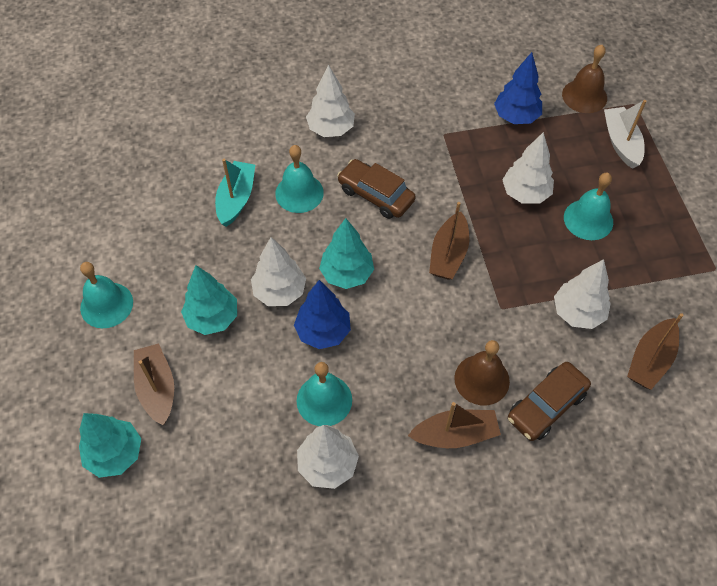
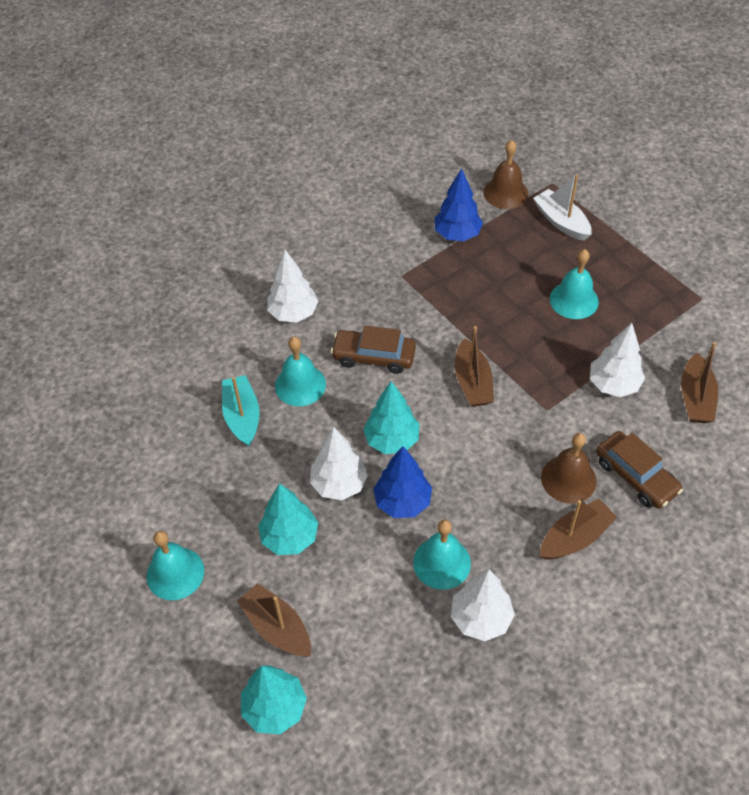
camera: 25 degrees left, 5 degrees down
(525, 193) = (507, 300): white tree -> none
(546, 406) = (635, 476): brown car -> brown car turned 60 degrees counterclockwise

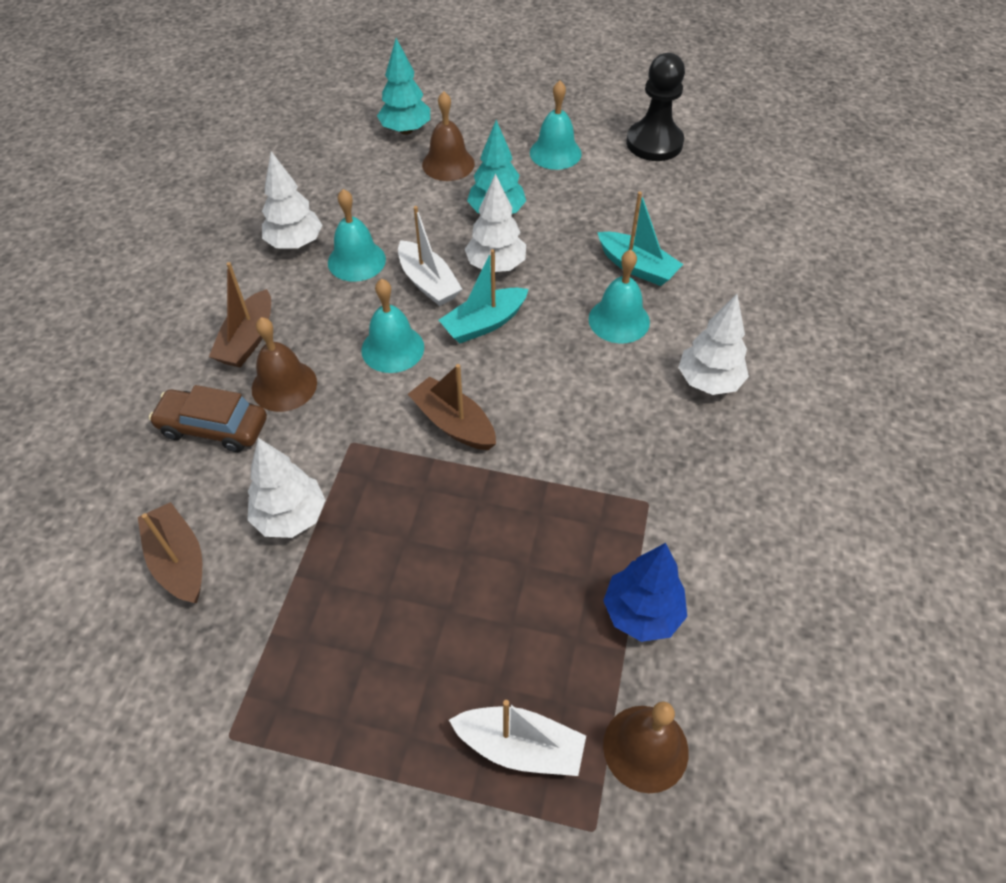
camera: 140 degrees right, 0 degrees up
(86, 525) = (654, 143): none -> black pawn
(277, 627) = (448, 164): brown boat -> brown bell
(374, 357) = (579, 388): brown car -> none
(392, 440) = (484, 323): turquoise tree -> turquoise boat
(402, 502) = (428, 283): blue tree -> white boat
(574, 300) = (410, 609): turquoise bell -> turquoise bell (392, 348)

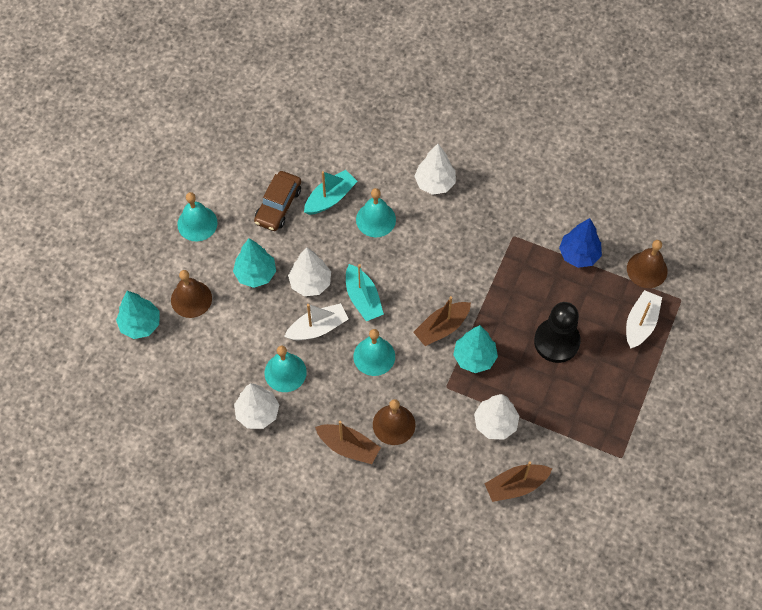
camera: 80 degrees left, 10 degrees up
(213, 427) = (421, 468): brown car -> brown car (278, 205)
(407, 473) = (474, 357): none -> turquoise tree
(654, 143) = (203, 155): black pawn -> black pawn (556, 341)

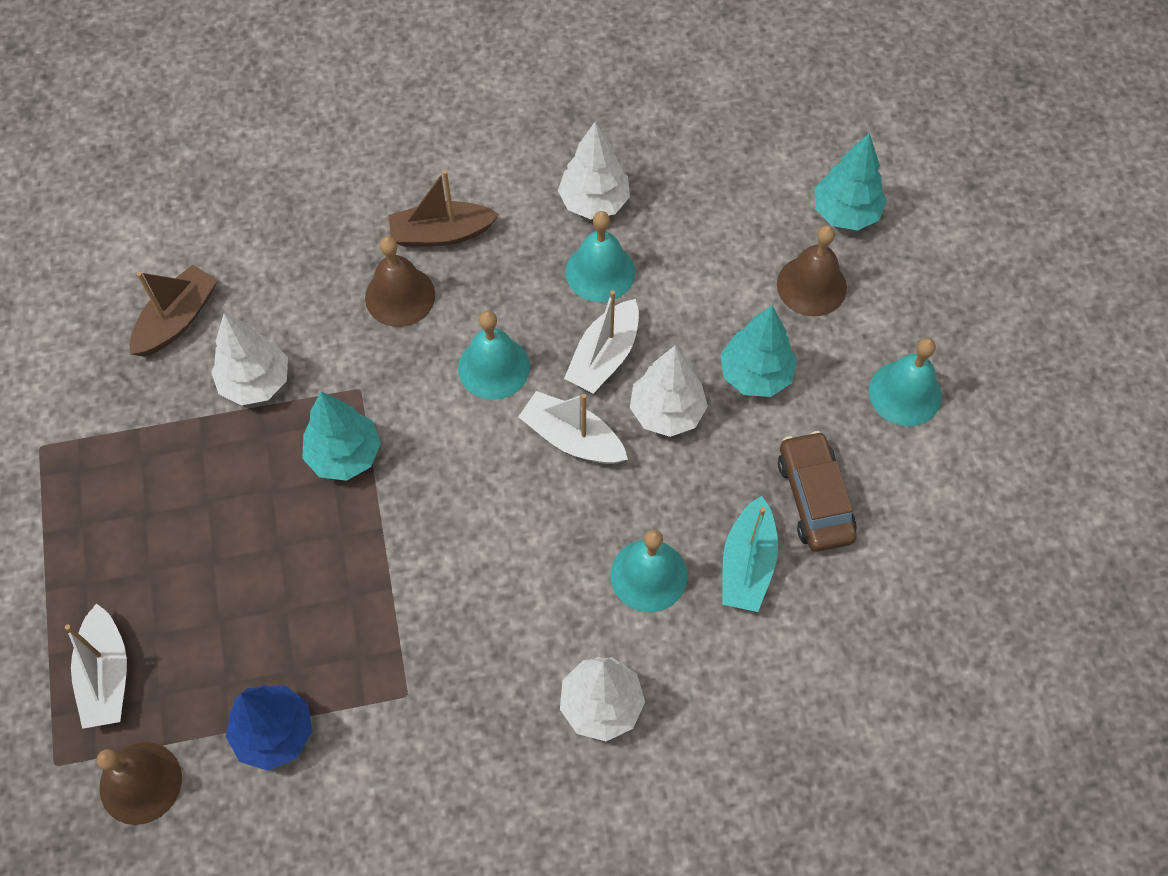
camera: 145 degrees right, 0 degrees up
(363, 298) = (572, 438): turquoise boat -> white boat
(442, 327) = (423, 469): brown boat -> none
(556, 341) = (231, 558): black pawn -> none

